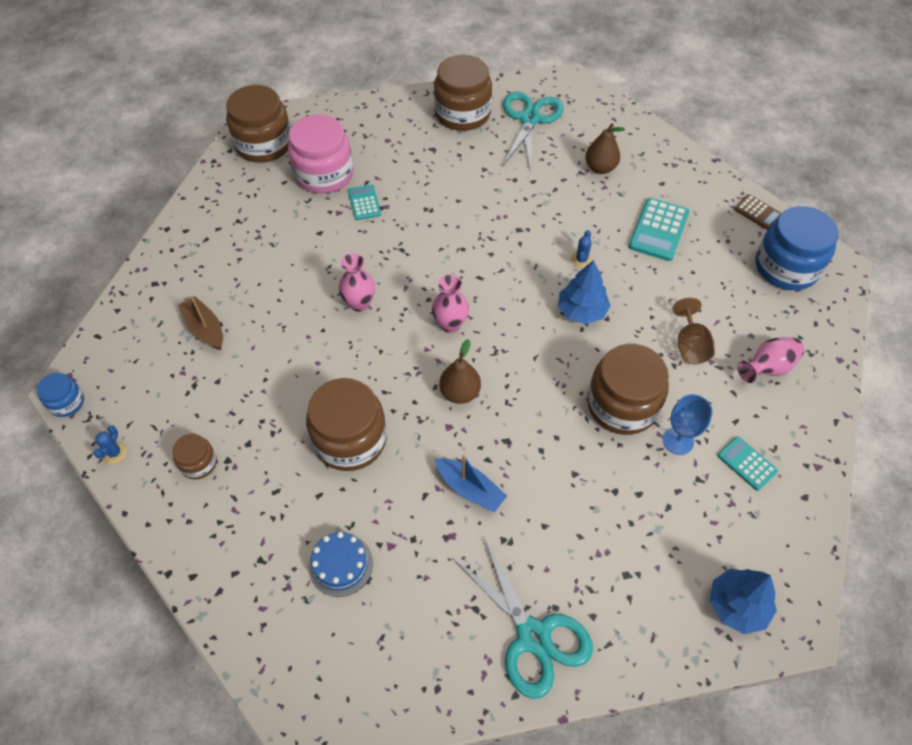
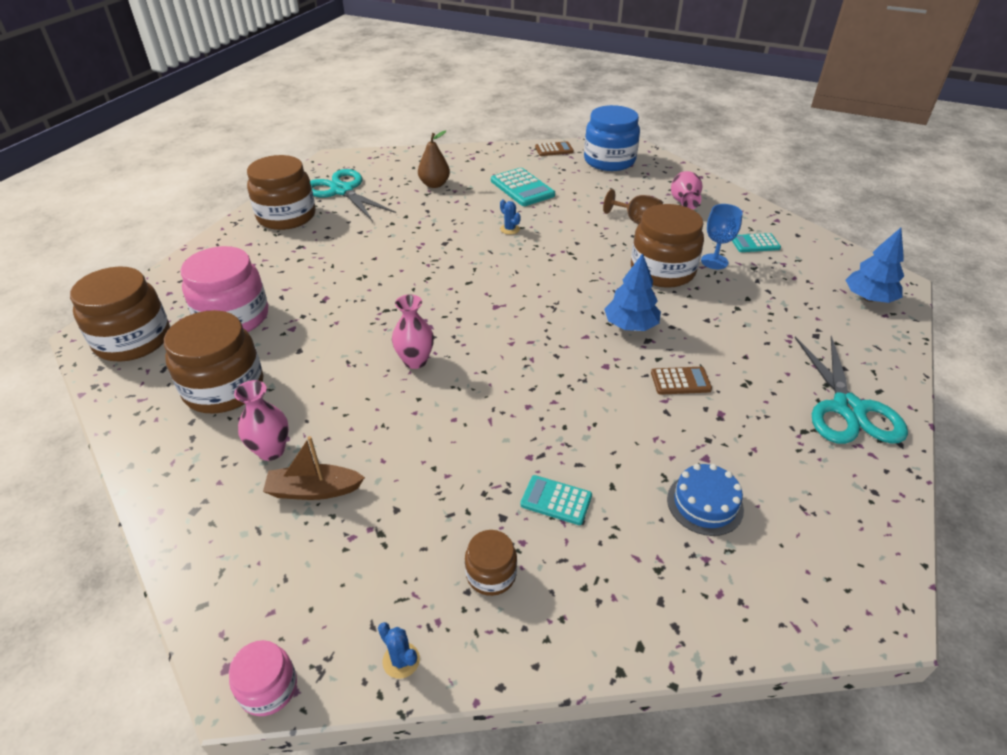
camera: 55 degrees left, 15 degrees down
(67, 402) = (268, 688): blue jar -> pink jar
(350, 439) = (565, 434): brown jar -> brown jar (224, 388)
(364, 203) = (303, 308): turquoise calculator -> turquoise calculator (556, 500)
(450, 324) = (499, 318): pink vase -> pink vase (271, 450)
(460, 393) = (576, 344): brown pear -> none
(470, 489) = (680, 381): blue boat -> brown calculator
(533, 636) = (847, 408): turquoise scissors -> turquoise scissors turned 90 degrees clockwise
(581, 311) = (558, 250): blue tree -> blue tree (630, 325)

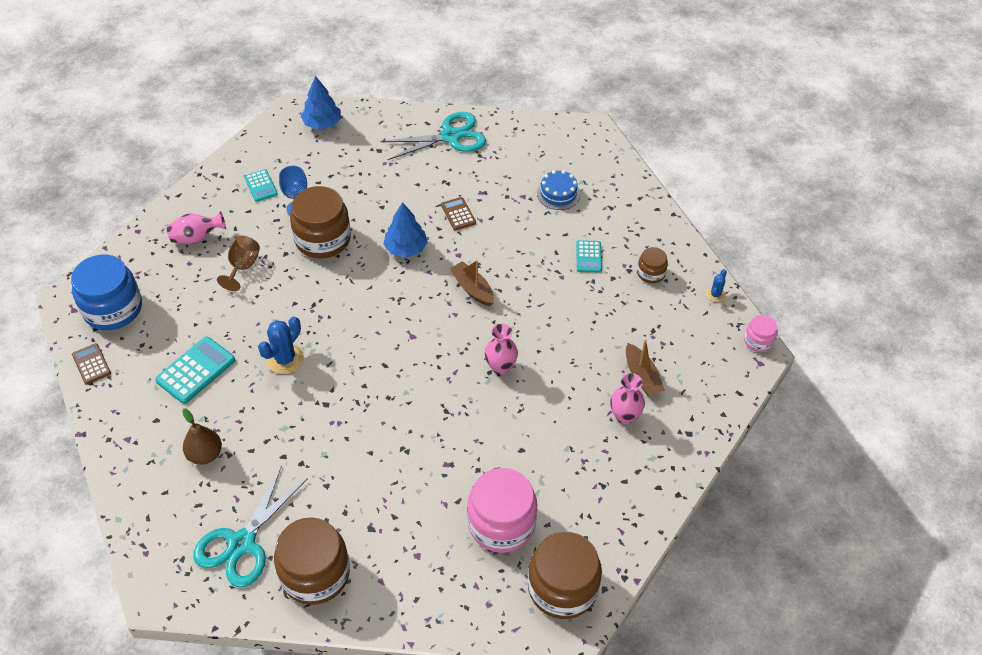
camera: 110 degrees left, 10 degrees up
(224, 388) = (584, 479): brown jar -> none
(510, 229) = (285, 359): blue cactus -> blue cactus, size x1.85
(544, 365) = (472, 289): none -> brown boat

